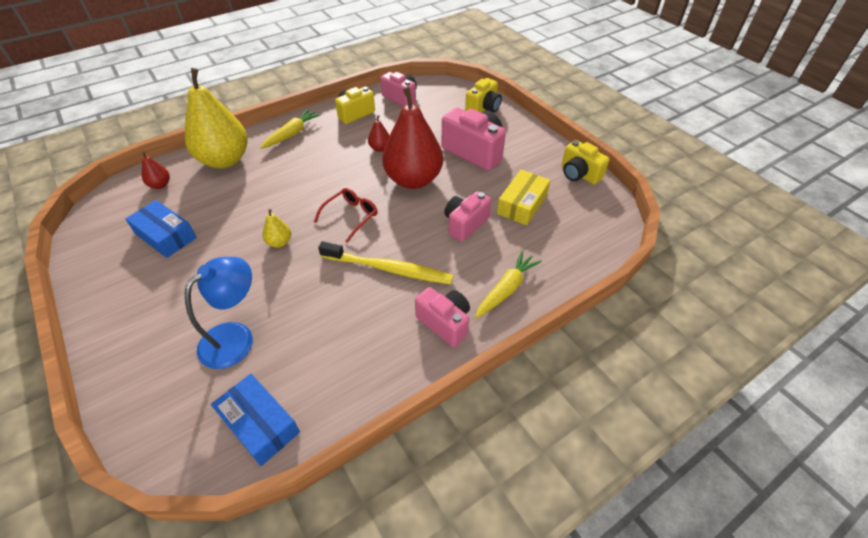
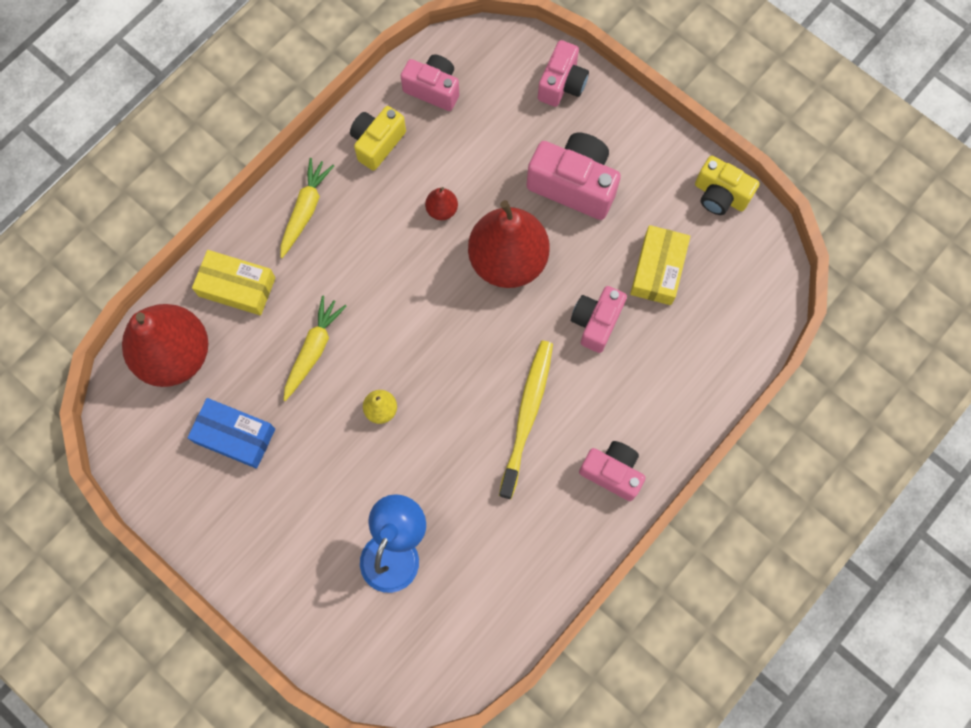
camera: 15 degrees left, 25 degrees up
(160, 185) = (175, 355): red pear -> red pear, size x2.43
(225, 160) = (237, 287): yellow pear -> yellow box
(259, 424) = (468, 636): blue box -> none
(350, 216) = (451, 346): red glasses -> none
(389, 269) = (527, 415): yellow toothbrush -> yellow toothbrush turned 75 degrees counterclockwise
(483, 108) = (562, 84): yellow camera -> pink camera
(506, 289) = (667, 409): yellow carrot -> yellow carrot (313, 350)

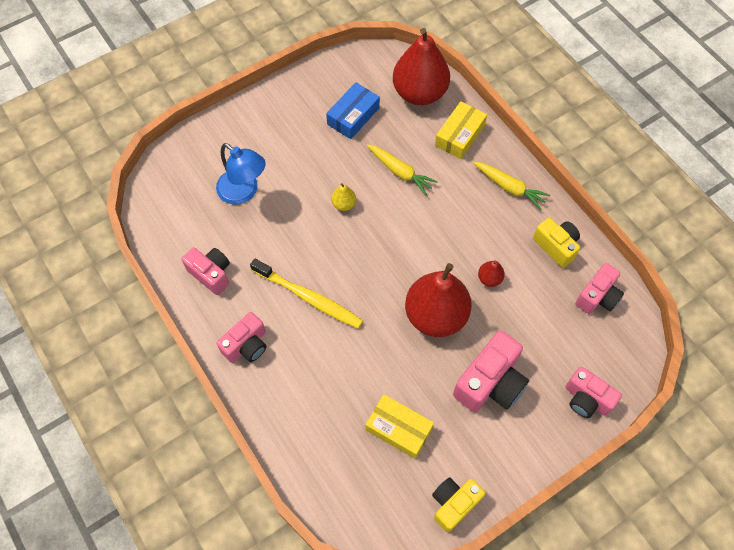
camera: 105 degrees right, 10 degrees down
(596, 322) = (367, 367): pink camera -> pink camera (211, 274)

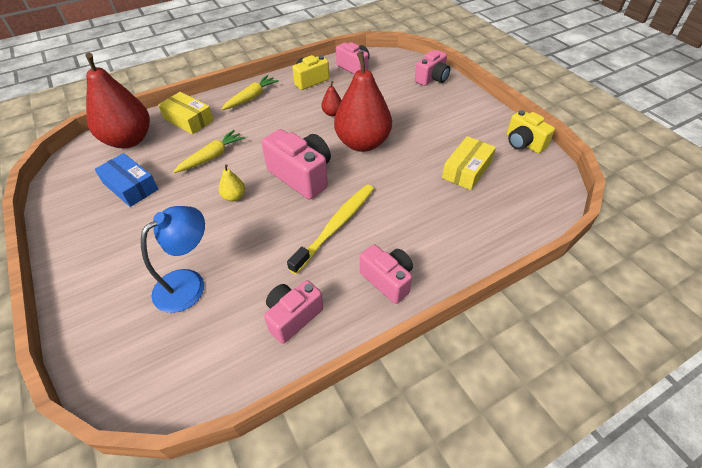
camera: 85 degrees left, 15 degrees down
(490, 383) = (422, 119): pink camera -> pink camera (302, 176)

